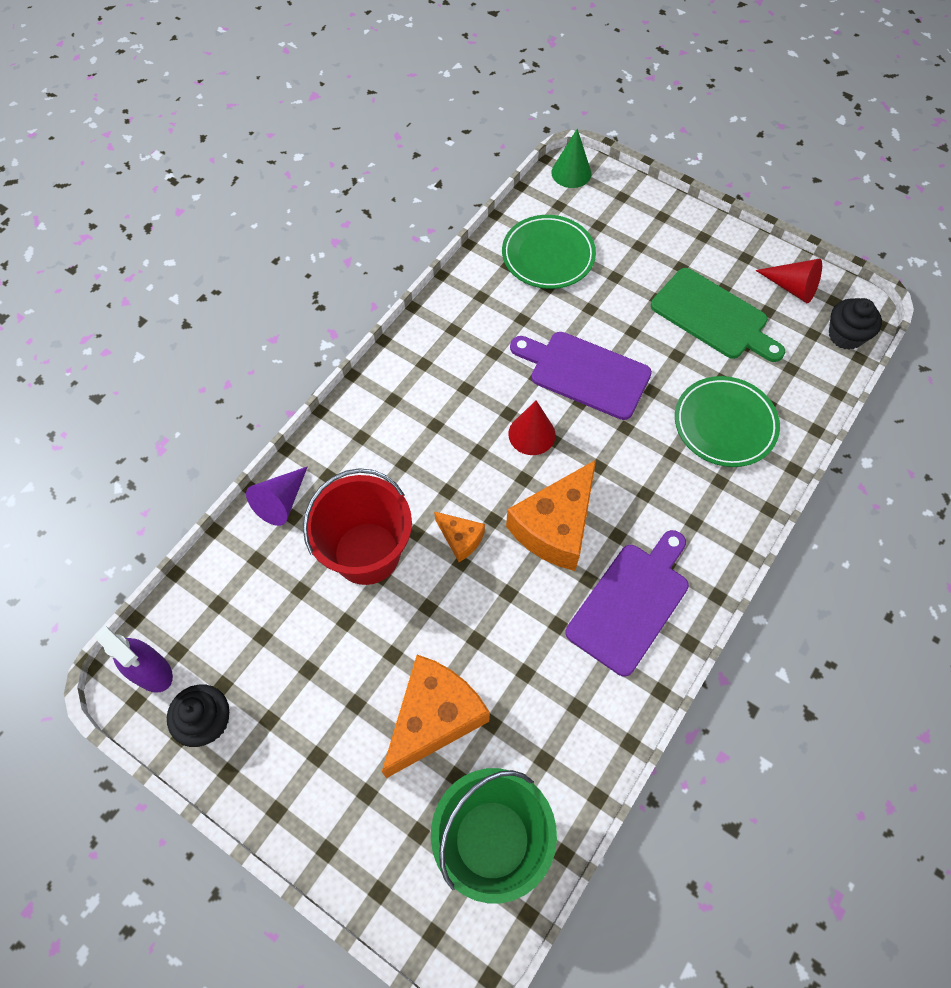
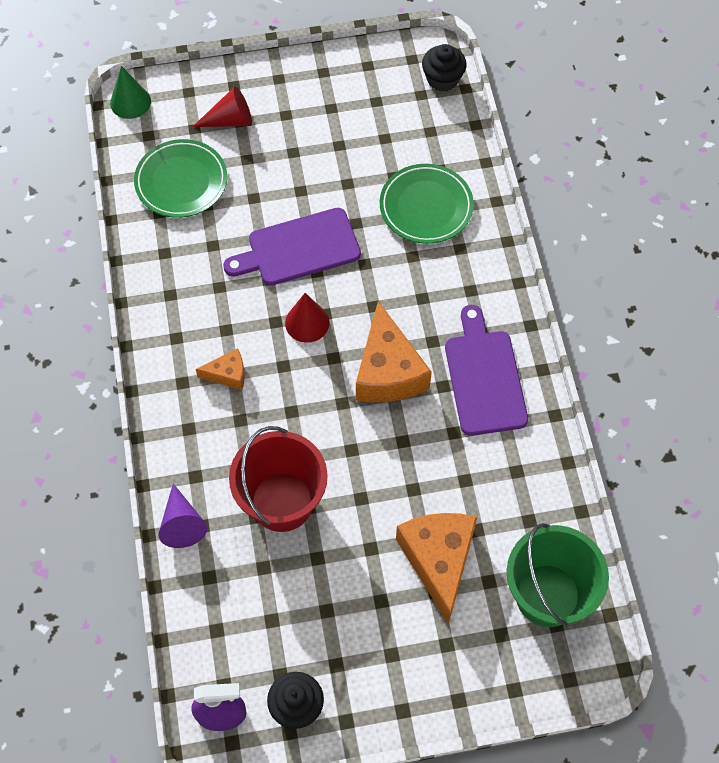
camera: 45 degrees left, 0 degrees up
(460, 539) = (334, 435): orange cheese -> orange cheese (227, 374)
(713, 316) = (344, 135): green cutting board -> none
(792, 287) = (376, 71): red cone -> red cone (230, 120)

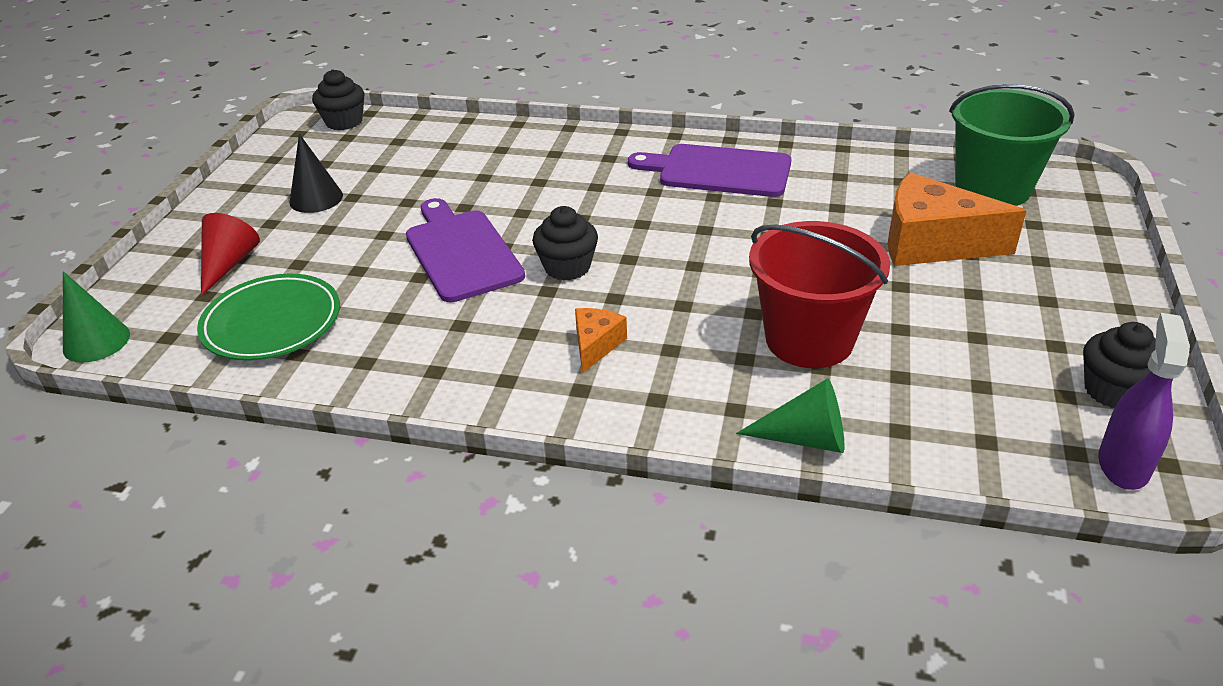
camera: 65 degrees left, 25 degrees down
(182, 523) = (805, 438): purple cone -> green cone
(298, 249) = (461, 252): purple cutting board -> purple cutting board turned 150 degrees clockwise
(307, 322) = (567, 267): red cone -> black cupcake
(327, 124) = (316, 198): none -> black cone
(388, 371) = (672, 226): orange cheese -> none
(426, 207) = (486, 161): green plate -> none

